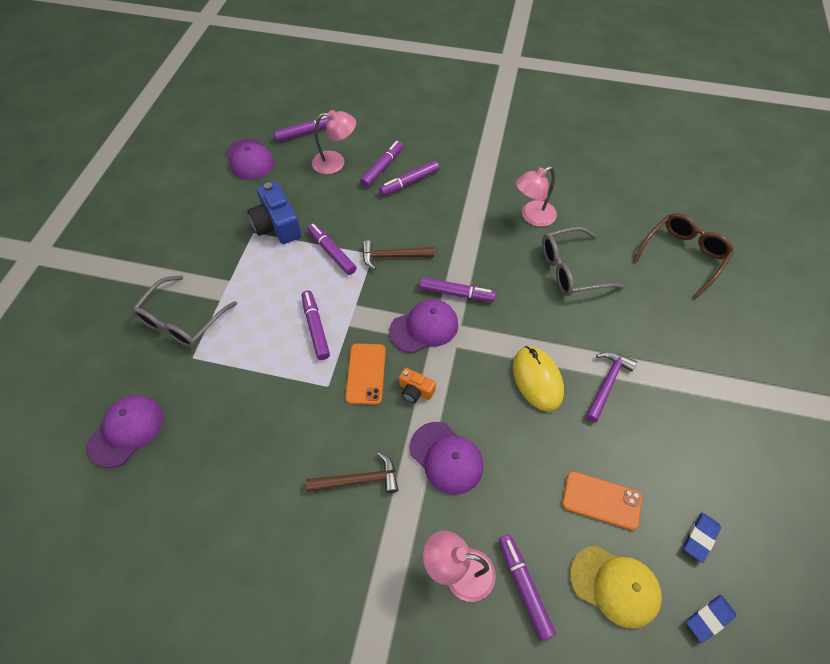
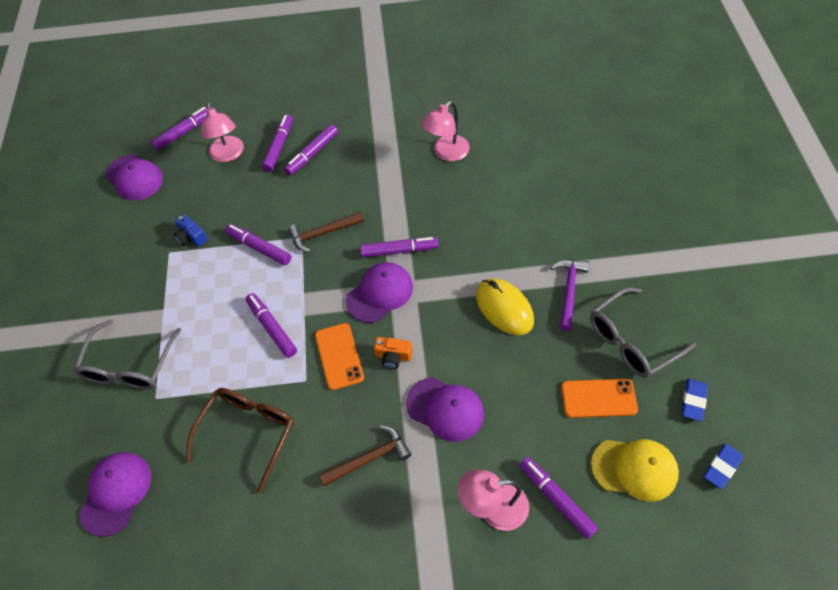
camera: 15 degrees left, 0 degrees up
(277, 225) = (191, 237): blue camera -> blue camera, size x0.53
(335, 162) = (228, 155): pink lamp -> pink lamp turned 90 degrees clockwise
(571, 270) = (500, 194): grey glasses -> grey glasses (631, 341)
(683, 256) = (599, 149): brown glasses -> brown glasses (248, 432)

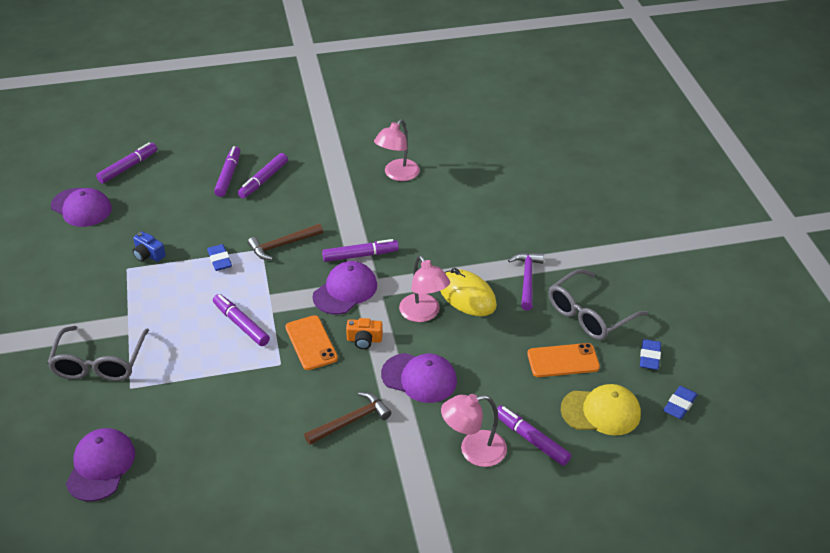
camera: 10 degrees left, 15 degrees down
(228, 155) = (177, 184): pink lamp -> pink lamp (423, 314)
(248, 432) = (228, 409): brown glasses -> none
(259, 248) = (219, 260): purple marker -> blue eraser

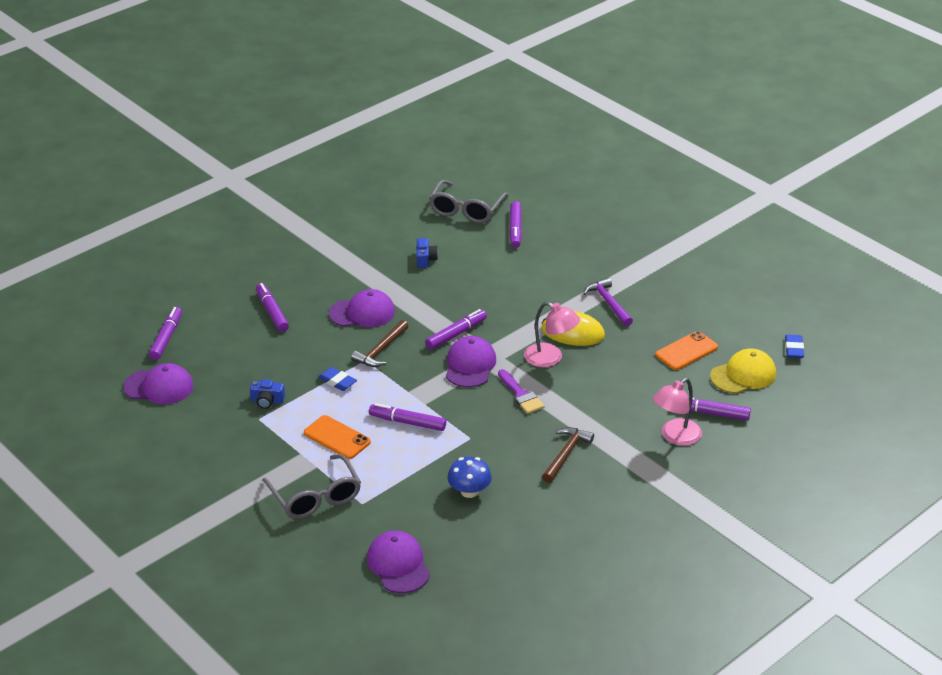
camera: 30 degrees left, 5 degrees down
(230, 419) = (469, 491): none -> blue mushroom
(263, 180) = (309, 304): purple marker -> purple marker (515, 229)
(311, 343) = (480, 413): orange phone -> orange phone (337, 437)
(364, 340) = (521, 395): orange camera -> purple brush
(397, 174) = (425, 259): pink lamp -> blue camera
(419, 378) = (590, 405): purple cap -> purple cap (362, 313)
(589, 315) = (678, 311): grey glasses -> grey glasses (466, 210)
(649, 357) = (746, 325): blue eraser -> none

